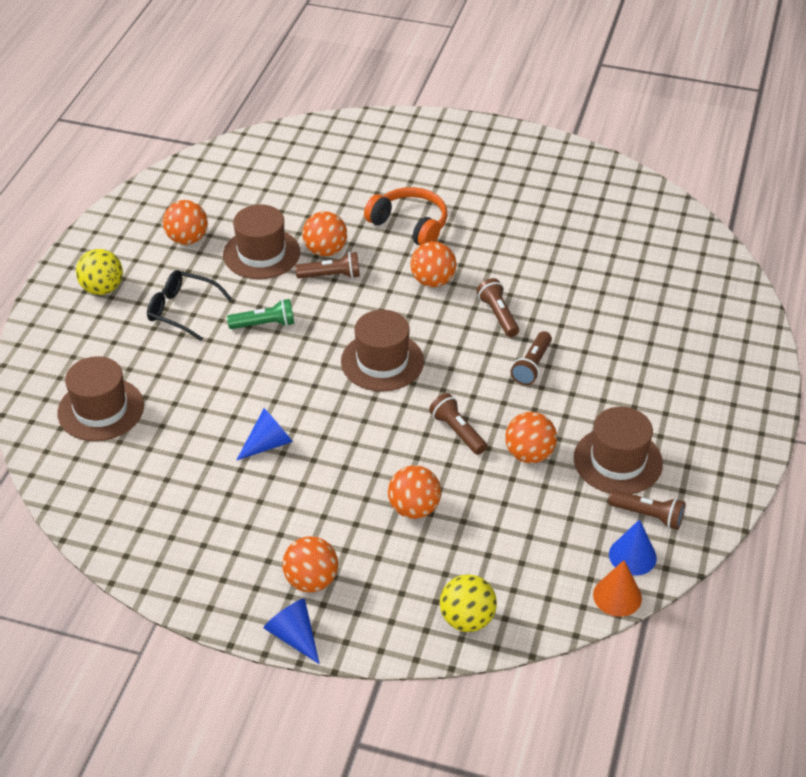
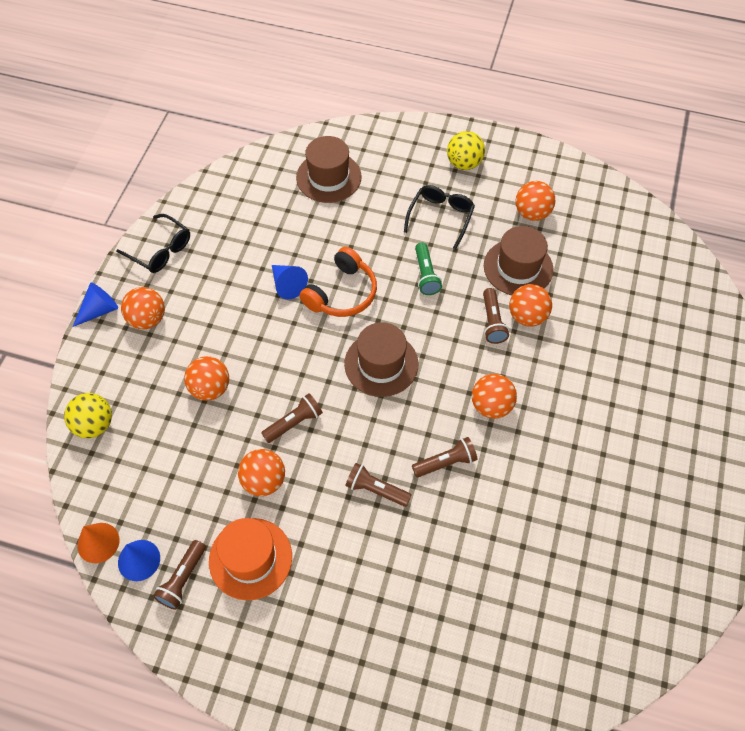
camera: 90 degrees right, 15 degrees up
(198, 578) = (160, 250): none -> black glasses
(410, 225) = (573, 386): orange headphones -> orange headphones (342, 293)
(618, 461) = (250, 558): brown hat -> orange hat

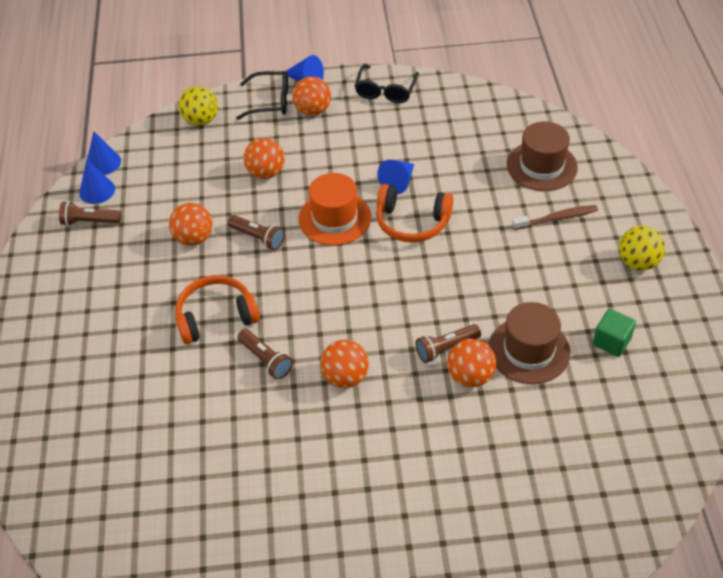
camera: 70 degrees right, 10 degrees down
(98, 542) = (103, 163): orange cone -> blue cone
(250, 558) = (121, 255): orange hat -> orange hat (334, 218)
(376, 490) = (216, 316): brown flashlight -> orange headphones
(381, 364) = (349, 277): brown hat -> none
(392, 192) = (556, 218): none -> brown toothbrush
(426, 275) = (471, 277): green flashlight -> none
(440, 217) = (551, 266): black glasses -> black glasses (270, 101)
(532, 213) = (611, 341): orange ball -> green cube

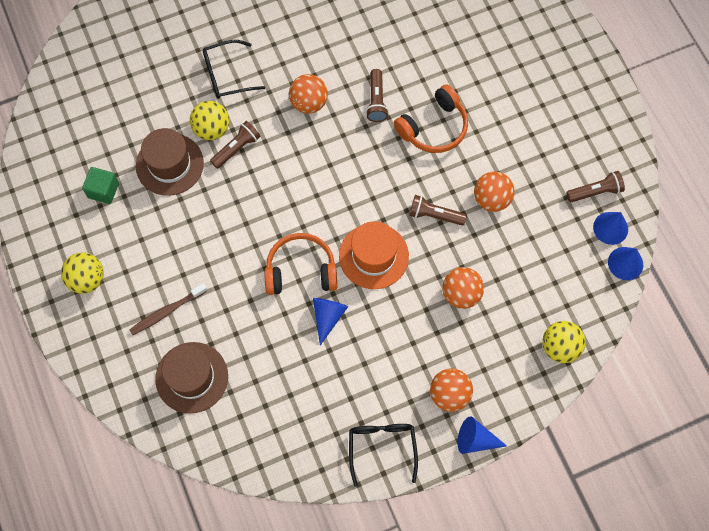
camera: 160 degrees right, 20 degrees up
(266, 359) = (376, 101): brown flashlight -> brown flashlight turned 120 degrees counterclockwise
(270, 101) = (501, 395): black glasses -> black glasses (227, 75)
(470, 376) = (212, 129): orange ball -> yellow ball

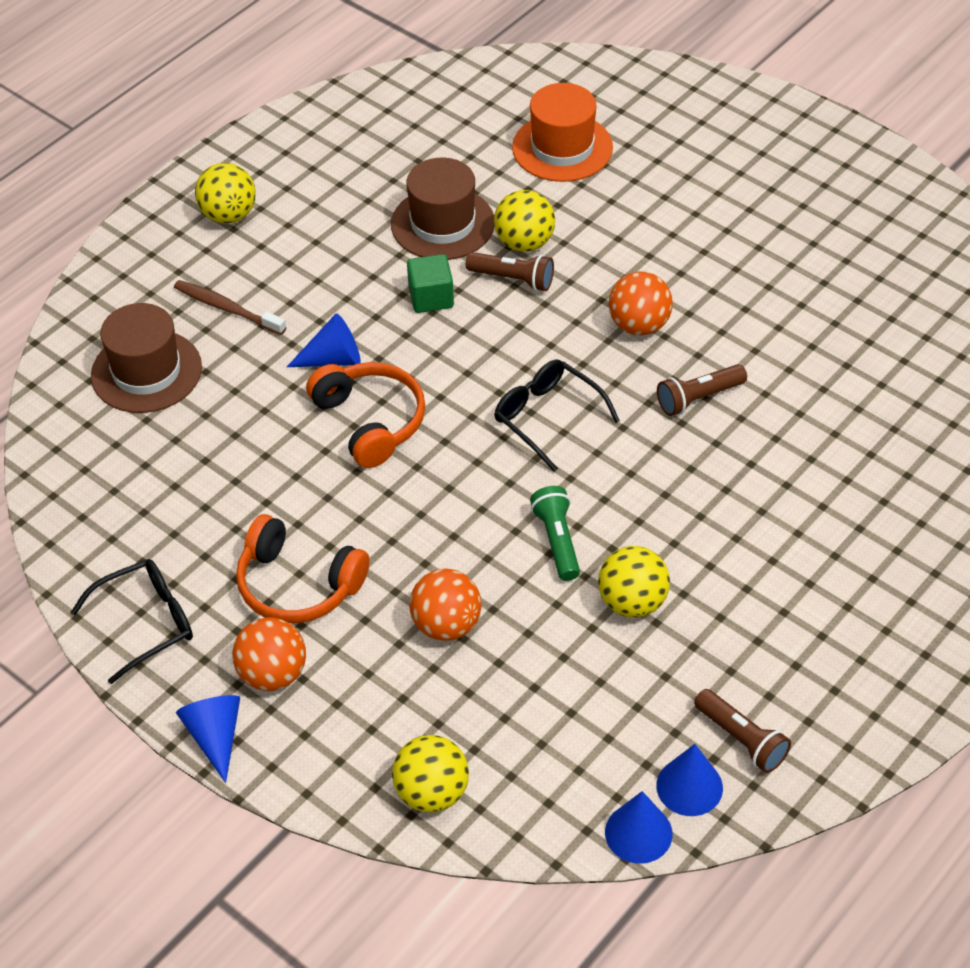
camera: 65 degrees right, 20 degrees down
(103, 190) = (363, 178): green cube -> green cube (431, 297)
(227, 75) = (618, 225): black glasses -> black glasses (548, 418)
(328, 317) = (316, 480): blue cone -> blue cone (333, 359)
(373, 256) = (443, 494): orange hat -> orange hat (562, 148)
(434, 127) = (704, 483): orange headphones -> orange headphones (298, 585)
(434, 215) = (557, 541): brown flashlight -> green flashlight
(491, 199) = (632, 602): orange ball -> yellow ball

